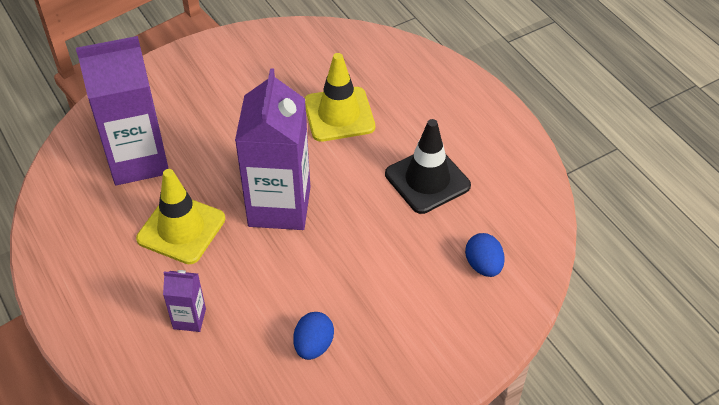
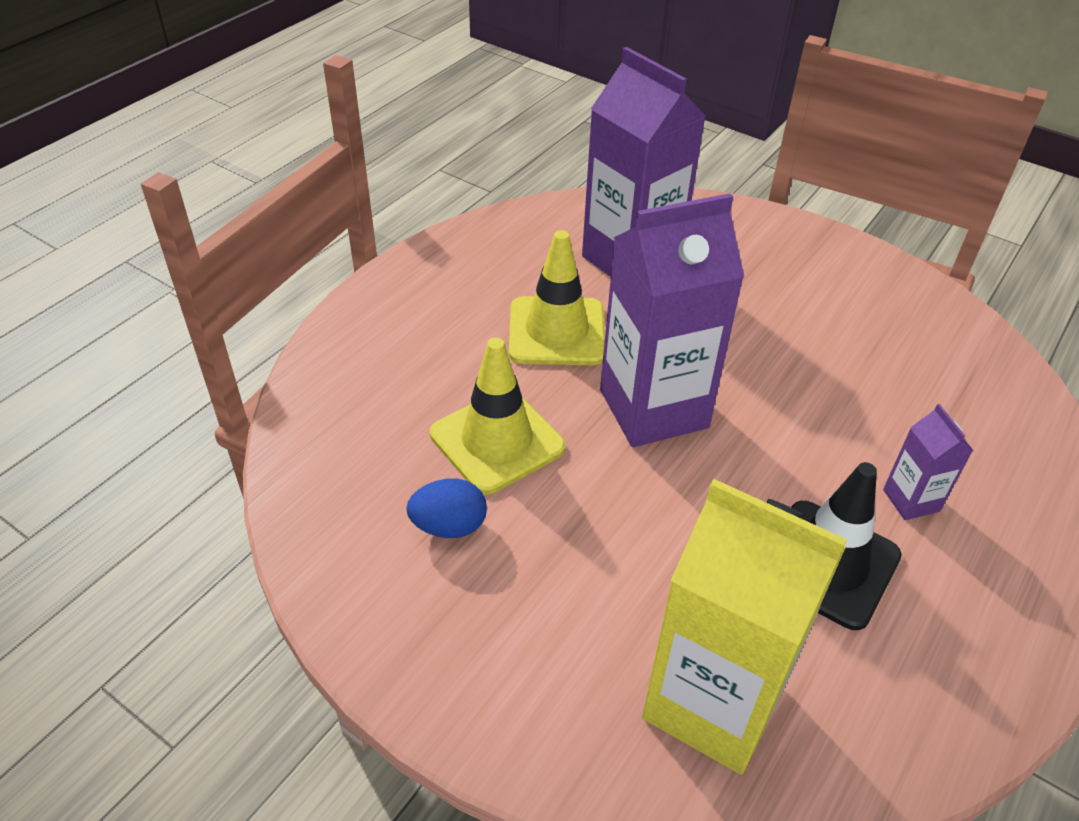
camera: 65 degrees right, 5 degrees down
(189, 319) = (430, 387): purple carton -> purple carton (911, 500)
(339, 114) = (860, 414): yellow traffic cone -> yellow traffic cone (497, 441)
(483, 265) = (713, 703): blue egg -> yellow carton

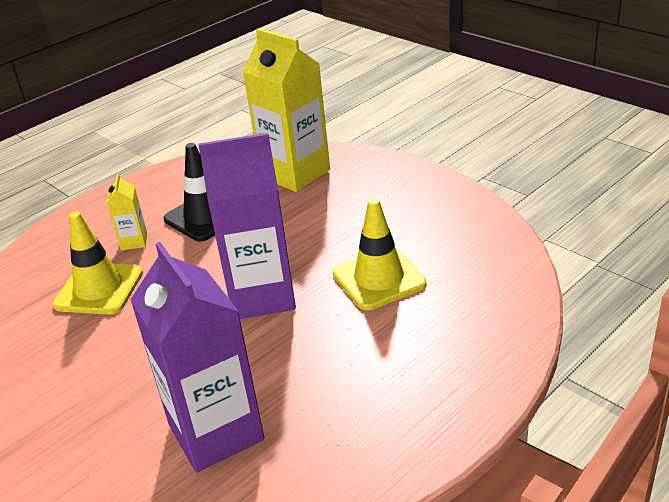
camera: 165 degrees left, 10 degrees down
(449, 526) = (415, 236): blue egg -> none
(557, 331) = (314, 358): yellow traffic cone -> yellow traffic cone (99, 289)
(911, 500) = (134, 241): purple carton -> yellow carton

